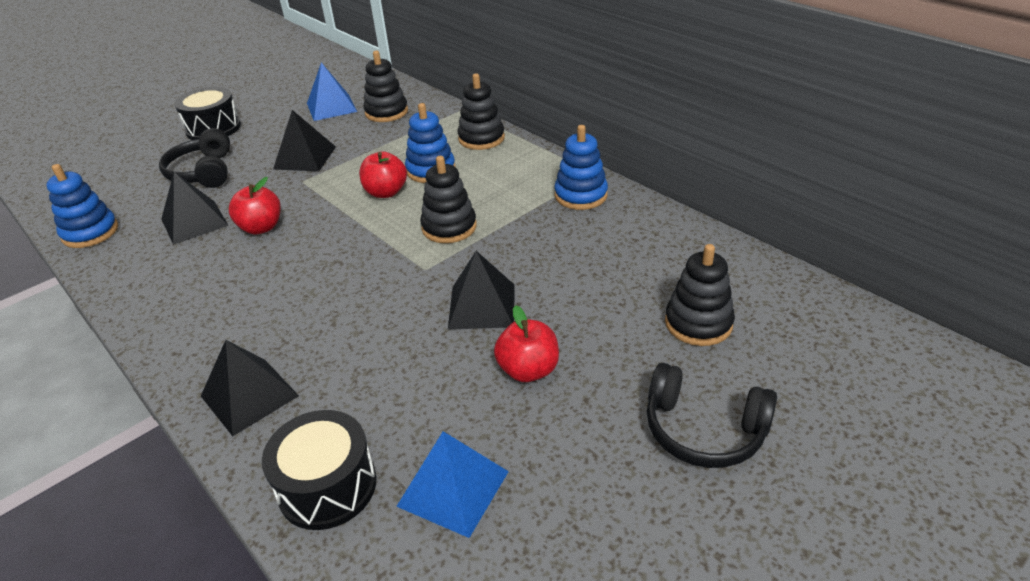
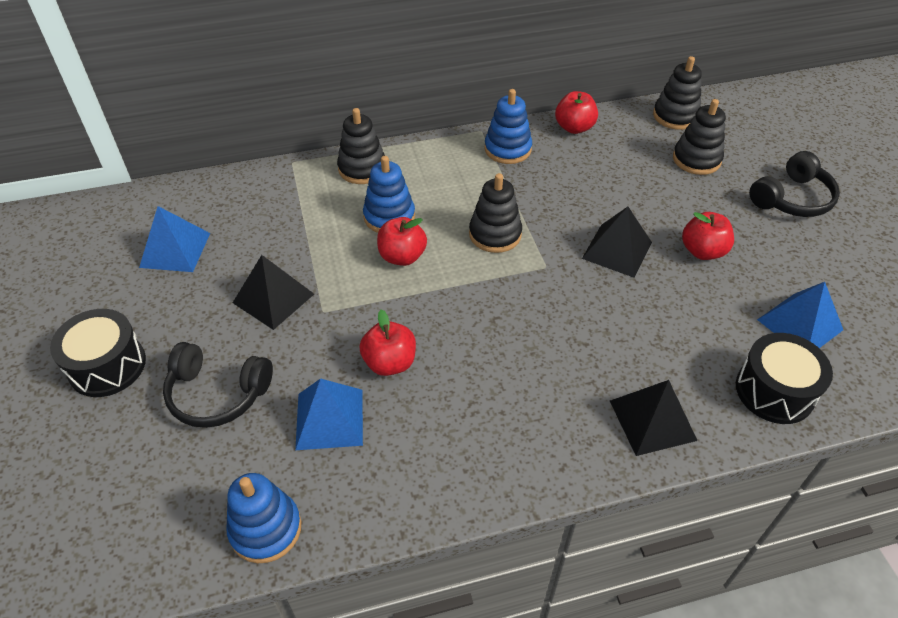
camera: 65 degrees left, 10 degrees up
(194, 222) = (329, 419): black pyramid -> blue pyramid
(386, 112) = (238, 212): black stacking toy -> black stacking toy (675, 116)
(660, 222) = (574, 128): none -> red apple

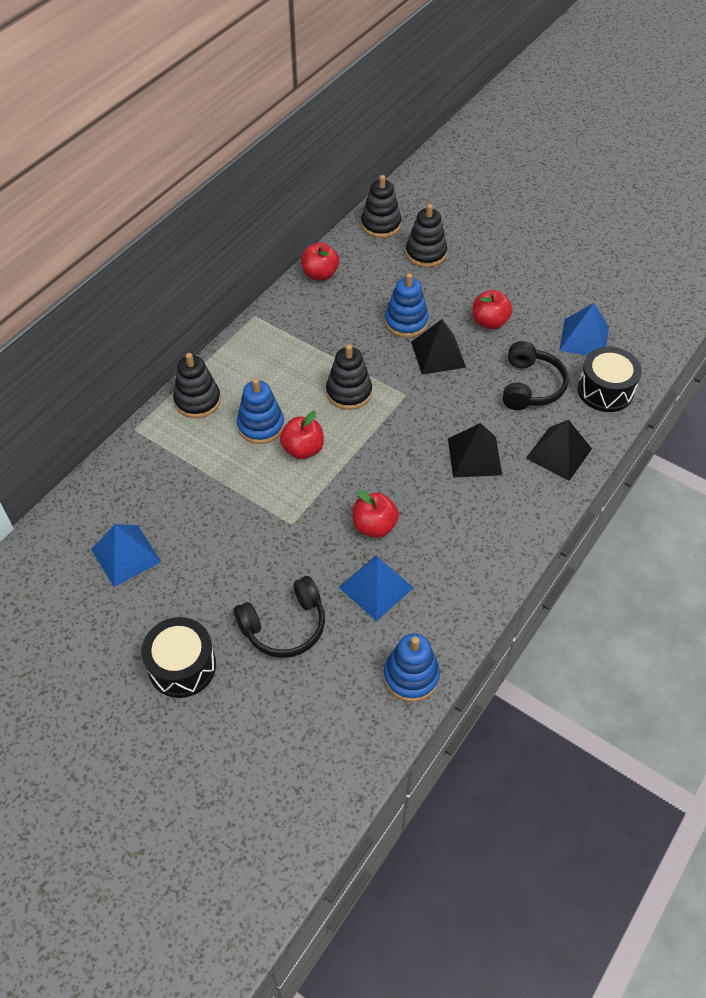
camera: 40 degrees left, 5 degrees up
(273, 298) = (245, 539): black pyramid -> black pyramid (474, 456)
(507, 149) = (290, 320): blue stacking toy -> blue stacking toy (406, 322)
(792, 198) = (509, 250): black headphones -> black headphones (530, 386)

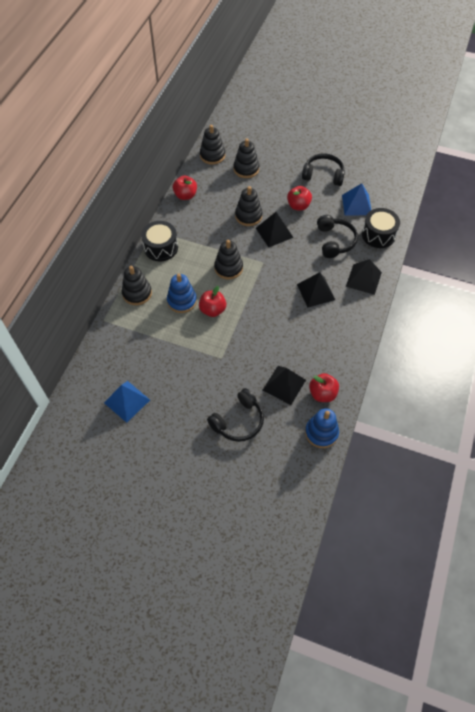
camera: 15 degrees left, 5 degrees up
(182, 666) = (185, 460): black drum -> black drum (161, 247)
(374, 526) = (271, 348): red apple -> red apple (322, 393)
(376, 587) = (284, 385): blue pyramid -> black pyramid
(406, 322) = (248, 216): blue stacking toy -> black stacking toy
(544, 284) = (323, 175): none -> black headphones

